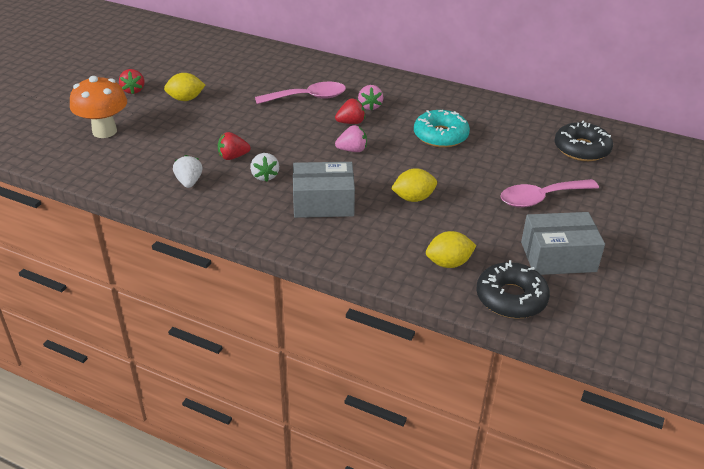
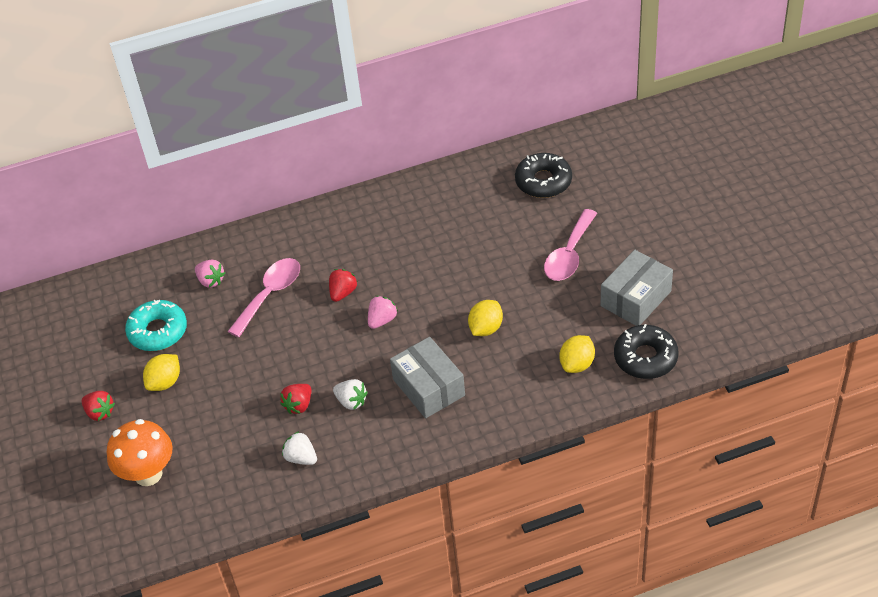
camera: 40 degrees left, 10 degrees up
(323, 202) = (428, 387): grey box -> grey box turned 75 degrees counterclockwise
(370, 106) = (334, 263): pink strawberry -> pink strawberry (211, 281)
(440, 136) = (429, 250): turquoise donut -> turquoise donut (158, 331)

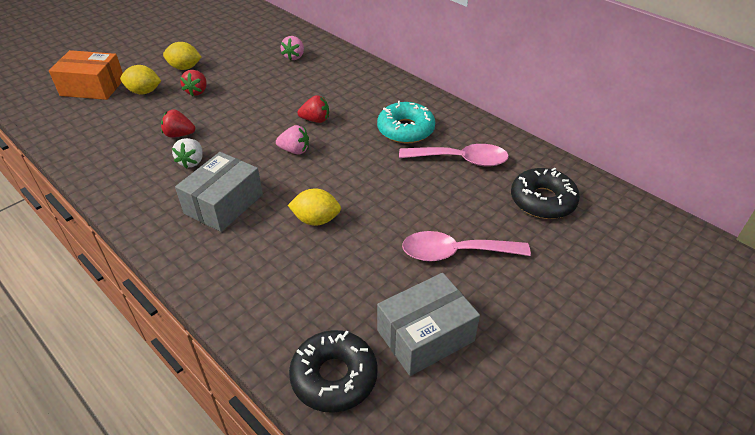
camera: 60 degrees right, 5 degrees down
(100, 412) = (148, 51): red strawberry -> red strawberry (197, 91)
(148, 474) = (93, 87): orange mushroom -> orange box
(158, 331) = (233, 51): turquoise donut -> turquoise donut (405, 130)
(270, 294) = (294, 86): pink spoon -> pink spoon (461, 160)
(301, 458) = (120, 153): white strawberry -> none
(577, 364) = (297, 310): yellow lemon -> yellow lemon (144, 92)
(636, 298) = (425, 335): grey box -> grey box turned 45 degrees counterclockwise

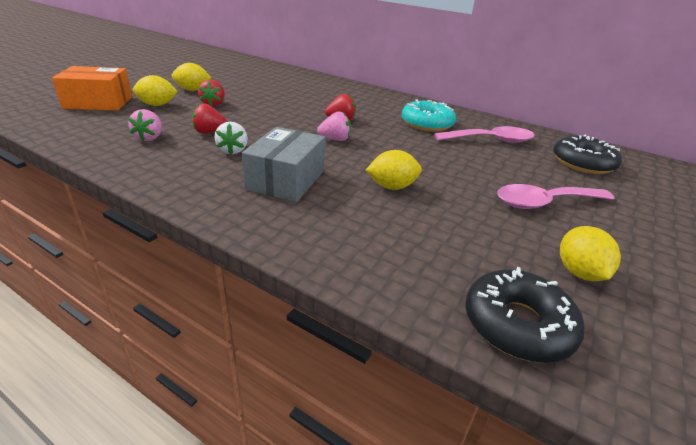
camera: 15 degrees left, 10 degrees down
(294, 57) = (294, 83): pink strawberry -> pink strawberry (149, 138)
(425, 335) = (579, 272): grey box -> yellow lemon

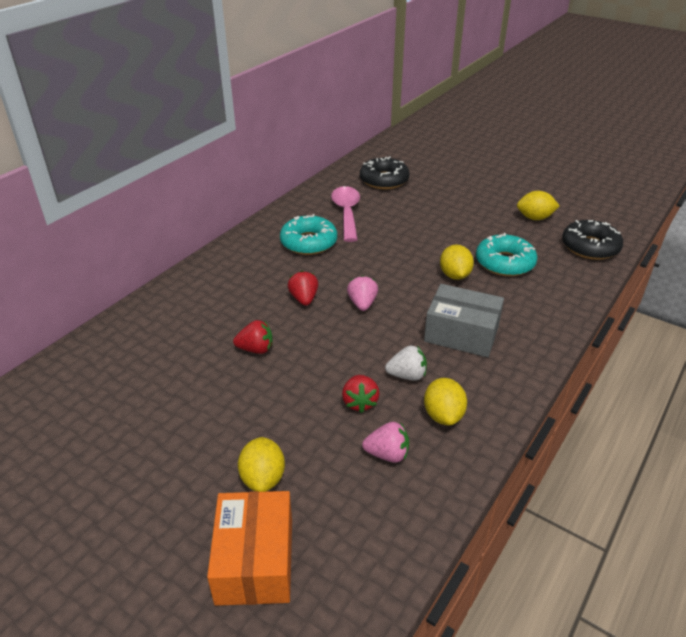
camera: 85 degrees left, 5 degrees up
(193, 90) = (187, 451): yellow lemon -> yellow lemon (443, 415)
(213, 104) = (256, 415): red strawberry -> red strawberry (256, 349)
(430, 224) = (504, 263): none -> turquoise donut
(544, 203) = (456, 211): pink spoon -> none

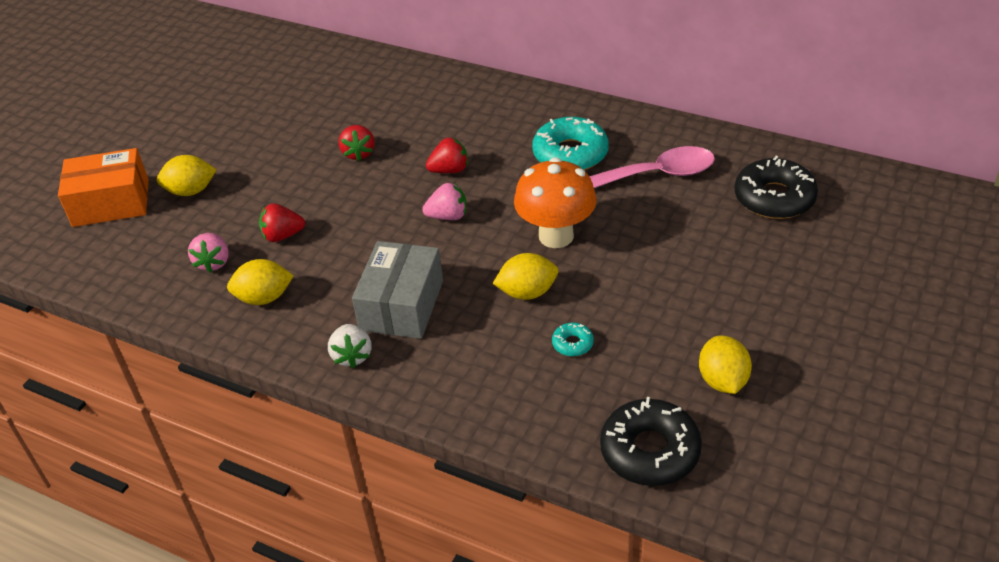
camera: 85 degrees right, 5 degrees up
(398, 258) = (556, 236): none -> orange mushroom
(407, 375) = (324, 265): white strawberry -> white strawberry (352, 356)
(504, 263) = (572, 344): turquoise donut -> turquoise donut, size x0.46

